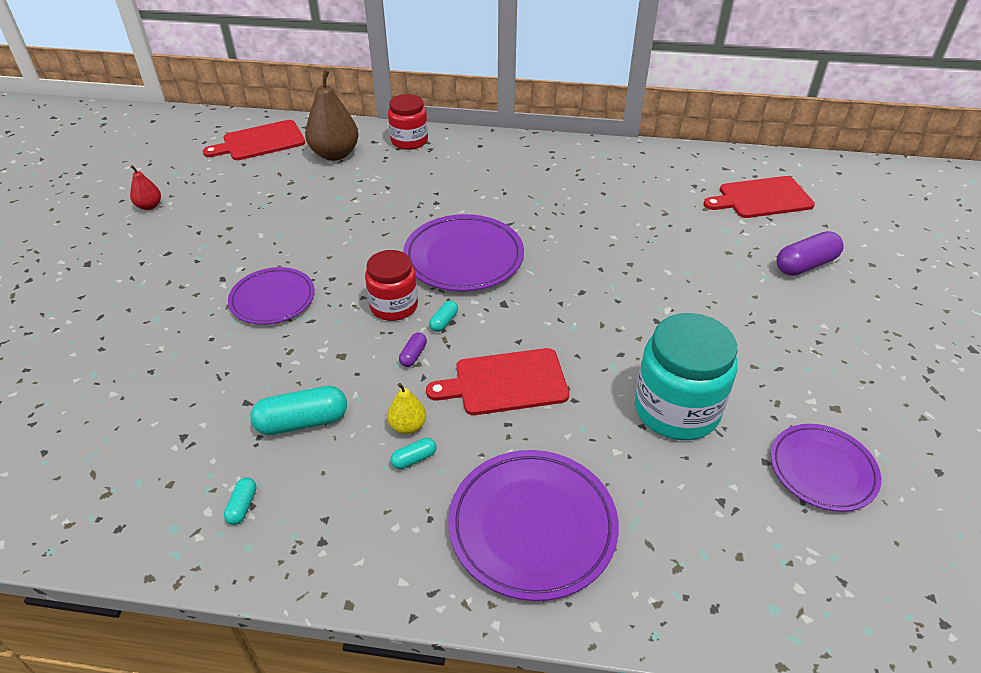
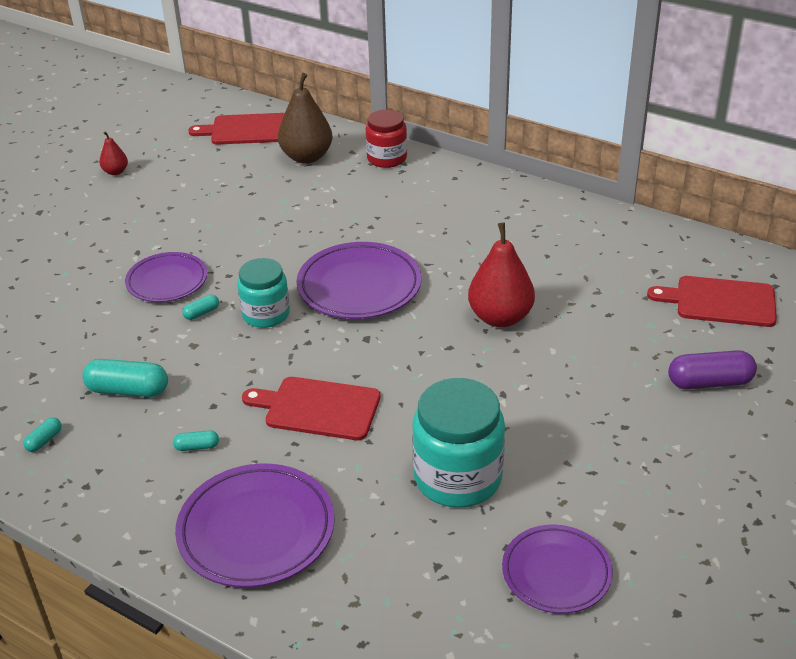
camera: 25 degrees right, 5 degrees down
(394, 306) = (266, 314): red jar -> turquoise jar
(408, 426) = (209, 419): yellow pear -> none
(413, 355) = (254, 362): purple capsule -> none
(444, 321) = (300, 340): turquoise capsule -> turquoise capsule (202, 313)
(605, 254) = (500, 317): none -> red pear

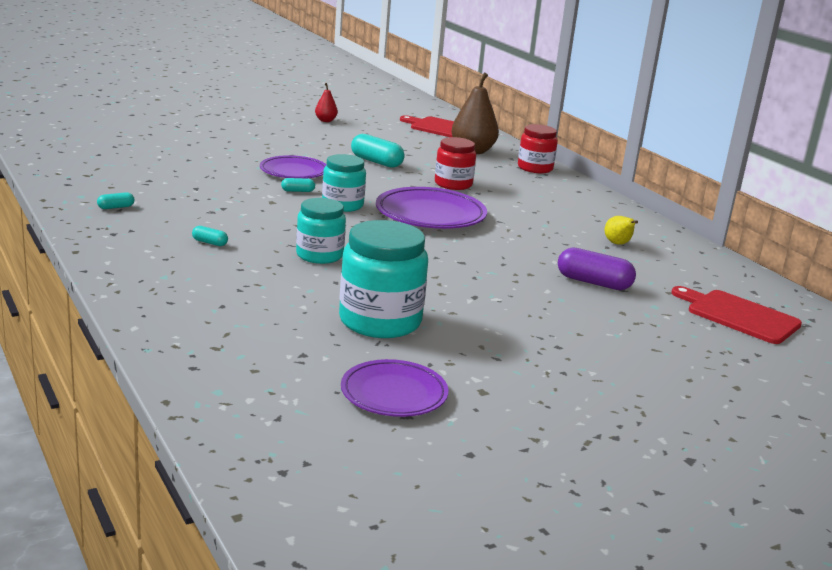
camera: 25 degrees right, 15 degrees down
(128, 390) = (200, 205): turquoise capsule -> turquoise capsule (376, 162)
(256, 530) = (195, 291): purple plate -> none
(317, 408) = (319, 255): red cutting board -> turquoise jar
(336, 224) = (453, 184): none -> red jar
(500, 317) = (524, 262): red pear -> none
(552, 246) = (618, 244): none -> yellow pear
(709, 382) = (670, 351): purple capsule -> purple capsule (593, 283)

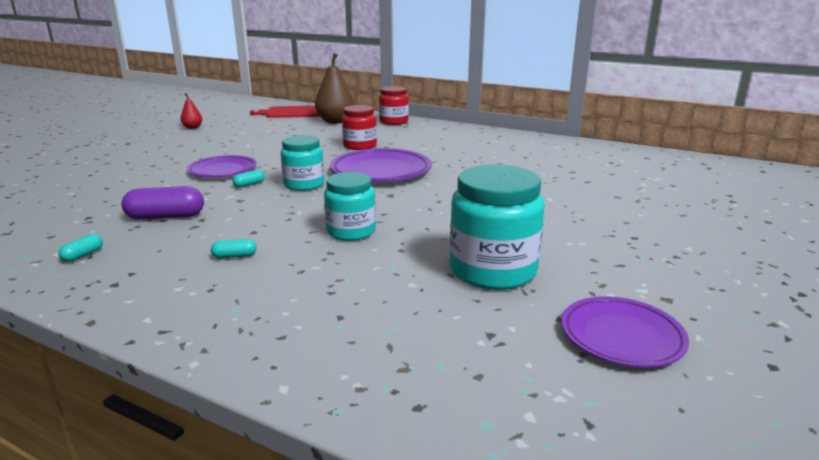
camera: 30 degrees left, 0 degrees up
(376, 162) = (279, 146): turquoise capsule -> none
(593, 283) = (564, 183): purple capsule -> purple capsule (166, 217)
(618, 244) = (528, 153): yellow pear -> none
(738, 315) = (671, 174): red cutting board -> none

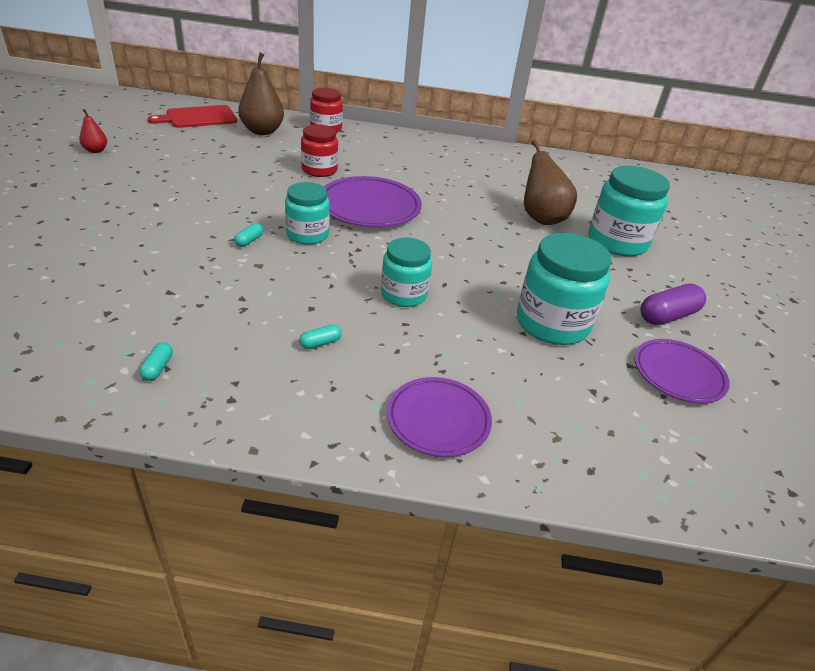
camera: 25 degrees left, 15 degrees up
(166, 217) = (199, 300): purple capsule -> purple capsule (667, 316)
(222, 170) = (200, 222): purple plate -> purple plate (438, 420)
(558, 190) = (541, 218): none -> brown pear
(636, 214) = (617, 242): none -> turquoise jar

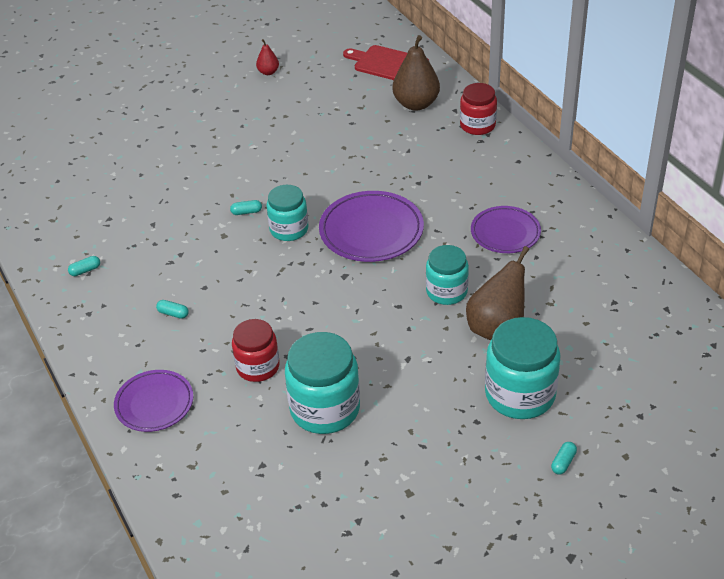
camera: 60 degrees right, 5 degrees up
(319, 170) = (394, 171): red jar -> red jar (258, 367)
(404, 294) = (270, 317): turquoise jar -> turquoise jar (446, 291)
(667, 316) = (421, 473): purple capsule -> none
(678, 374) = (336, 506): purple plate -> purple plate (505, 233)
(698, 259) = (563, 462): none -> turquoise capsule

